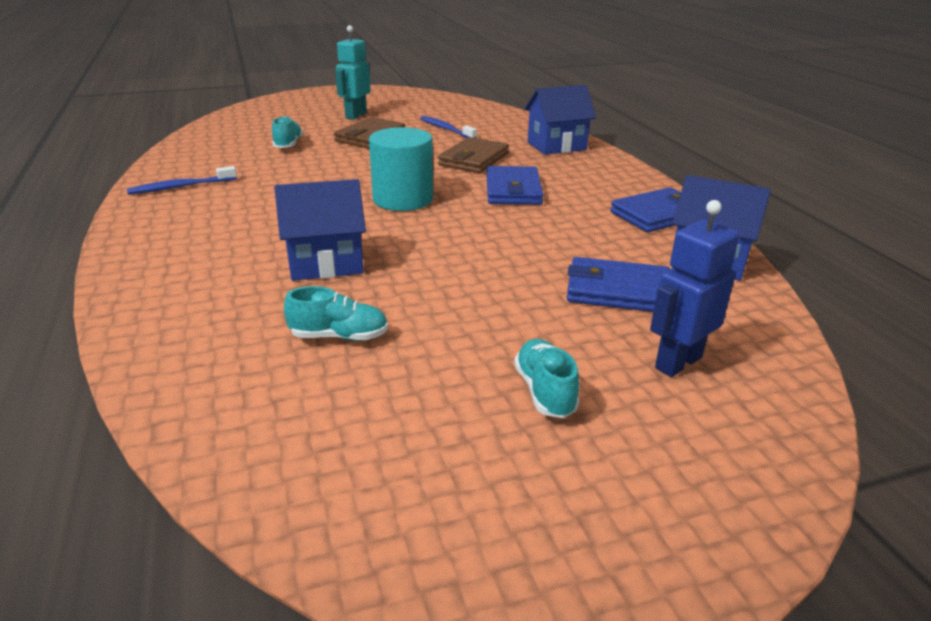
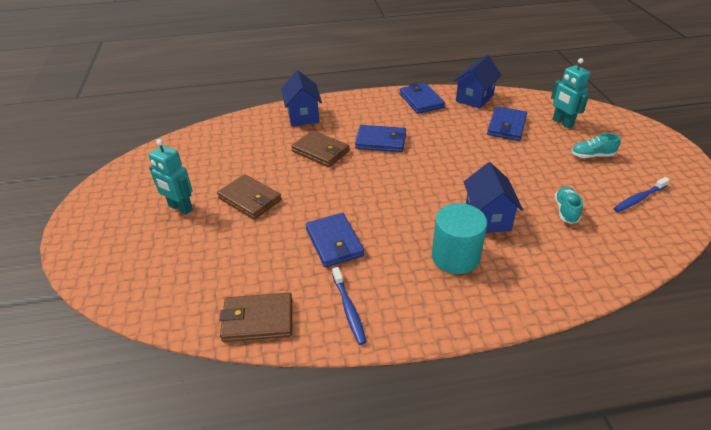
camera: 80 degrees left, 10 degrees up
(187, 154) = (257, 319): none -> brown wallet
(288, 145) = (253, 249): turquoise shoe -> none
(290, 175) = (334, 242): none -> blue wallet
(403, 199) = (391, 185): turquoise cylinder -> turquoise cylinder (455, 256)
(446, 129) = (245, 159): blue toothbrush -> blue toothbrush (639, 199)
(677, 362) = (562, 123): blue robot -> turquoise robot

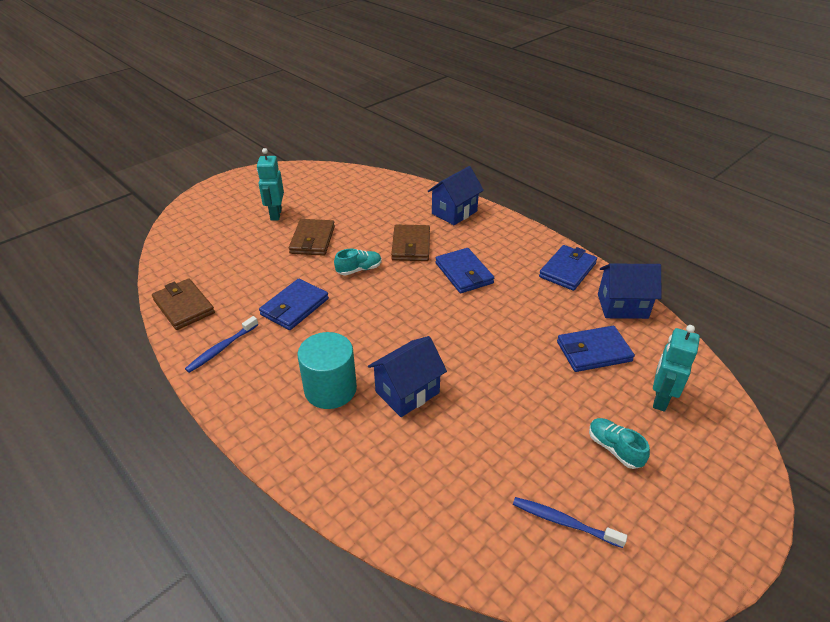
camera: 55 degrees right, 0 degrees up
(566, 211) = (474, 454): turquoise shoe -> turquoise shoe (359, 269)

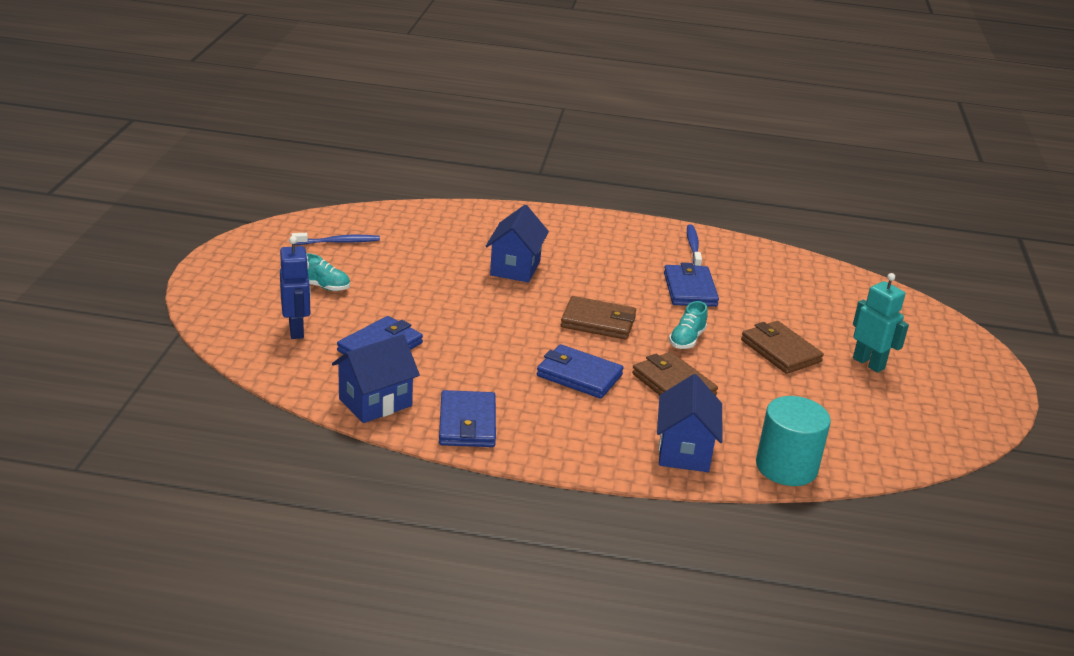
camera: 140 degrees right, 10 degrees down
(184, 306) = (775, 260): brown wallet -> brown wallet (598, 322)
(330, 389) = (575, 252): turquoise cylinder -> turquoise cylinder (786, 467)
(660, 399) = (297, 330): turquoise robot -> blue robot

